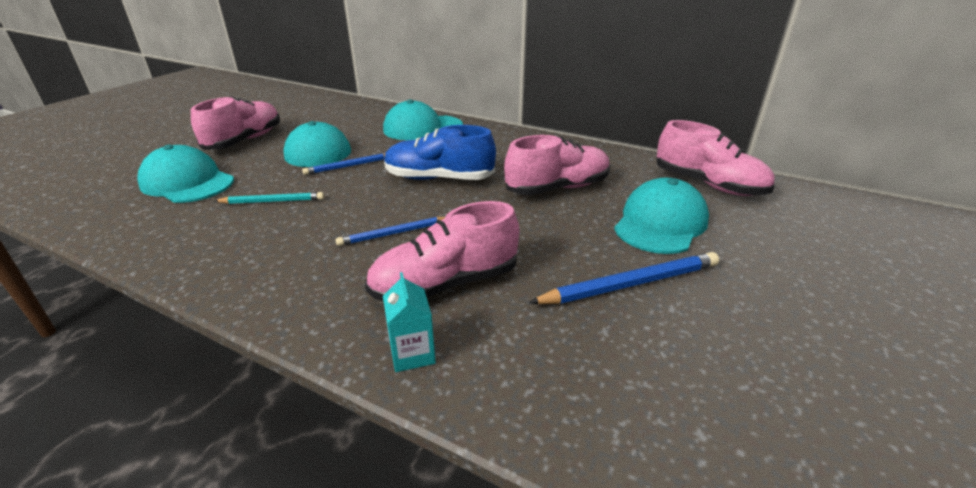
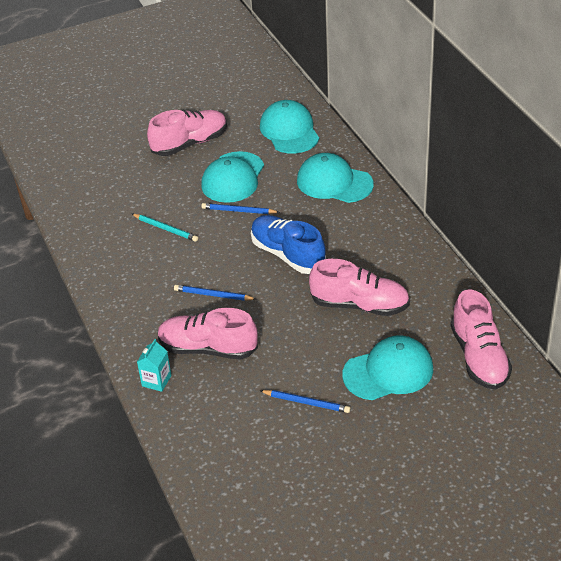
camera: 40 degrees right, 10 degrees up
(187, 182) = (127, 183): turquoise cap -> turquoise cap (289, 131)
(630, 284) = (306, 402): blue pencil -> blue pencil, size x0.64

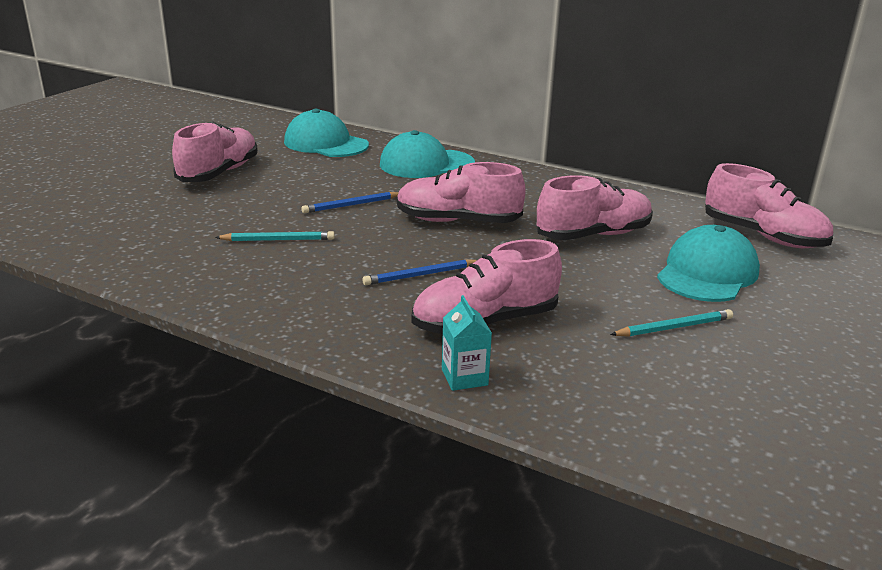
camera: 40 degrees left, 15 degrees down
(233, 178) = (308, 185): turquoise cap -> none
(287, 254) = (457, 221): blue shoe -> pink shoe
(306, 402) = (674, 327): blue pencil -> turquoise pencil

